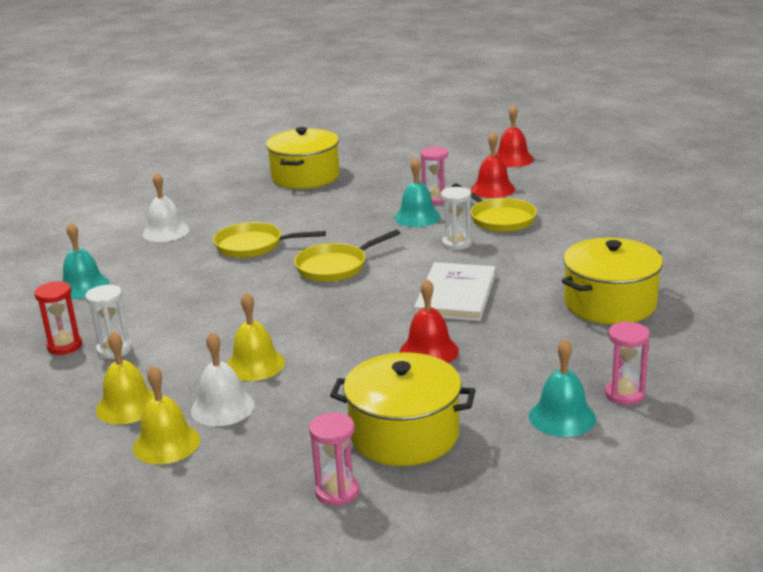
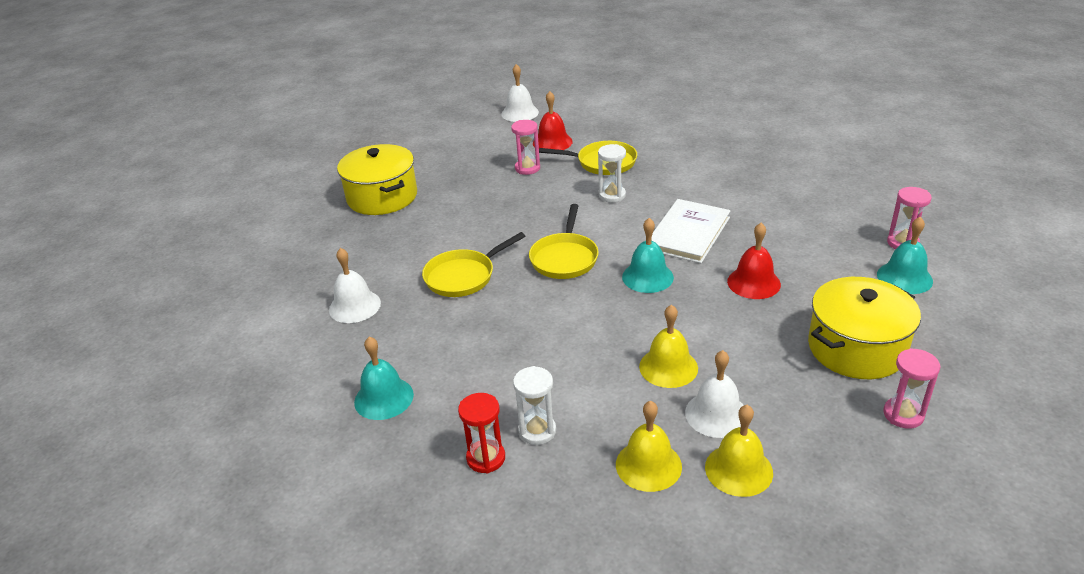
camera: 45 degrees left, 10 degrees up
(417, 217) = (543, 189): turquoise bell -> turquoise bell (647, 277)
(455, 295) = (688, 233): white book -> white book turned 60 degrees clockwise
(512, 159) = (520, 113): red bell -> white bell
(610, 303) = (783, 189): yellow pot -> none

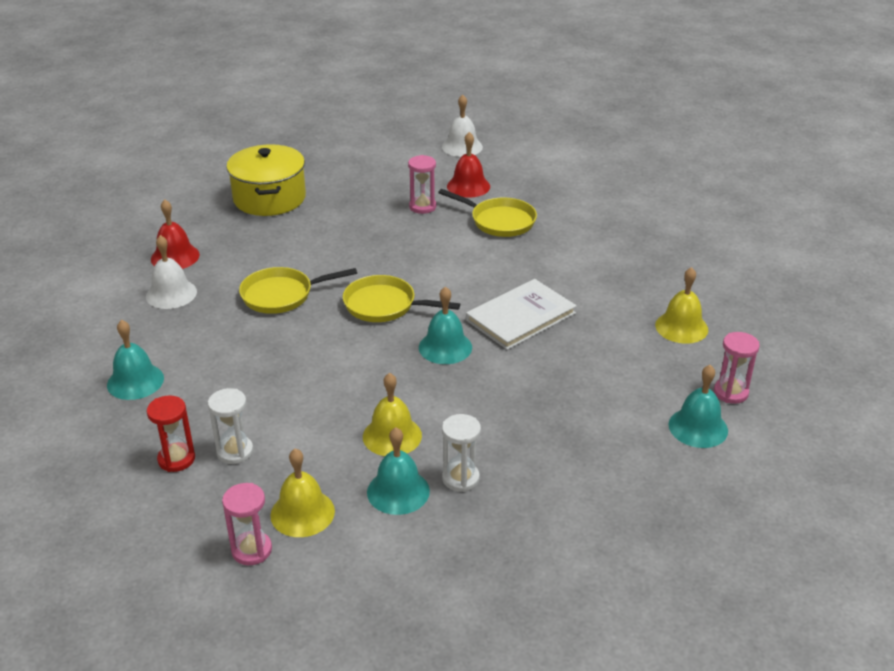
camera: 20 degrees right, 0 degrees up
(564, 258) = (384, 305): yellow pan -> yellow pan turned 75 degrees clockwise
(612, 195) = (480, 257): white hourglass -> white hourglass (460, 478)
(716, 414) = (398, 491): white bell -> turquoise bell
(738, 469) = (375, 544): yellow bell -> yellow bell (681, 327)
(753, 282) = (541, 384): red bell -> red bell (175, 257)
(856, 348) = (583, 478): yellow pot -> none
(903, 414) = (569, 552): pink hourglass -> pink hourglass (251, 550)

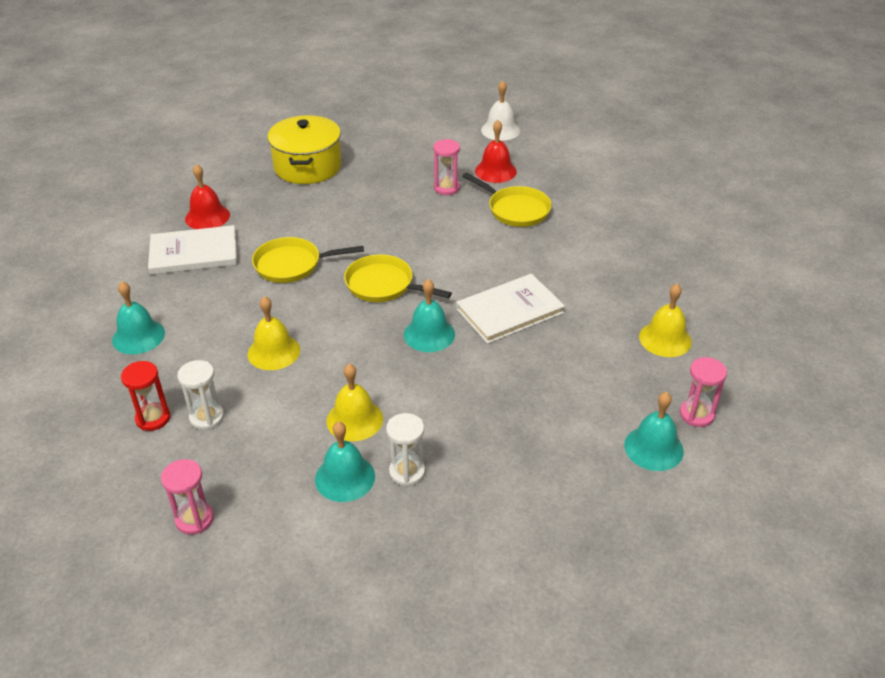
camera: 10 degrees right, 5 degrees up
(171, 294) = (194, 253): white bell -> white book
(302, 513) = (251, 488): yellow bell -> yellow bell (274, 351)

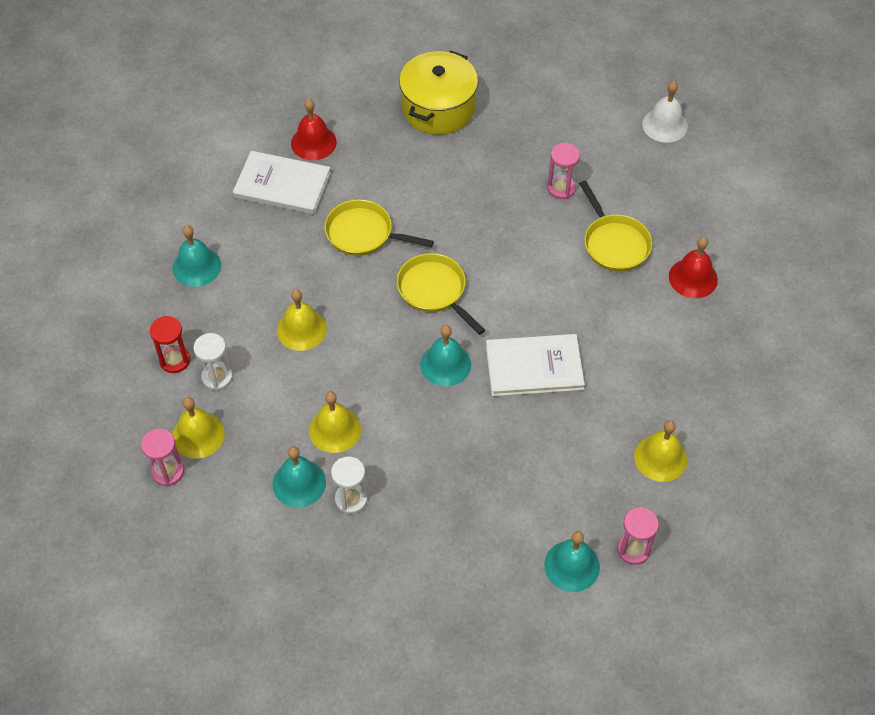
camera: 25 degrees right, 15 degrees up
(212, 474) = (198, 435): none -> yellow bell
(495, 171) = (625, 183): red bell -> red bell (693, 278)

